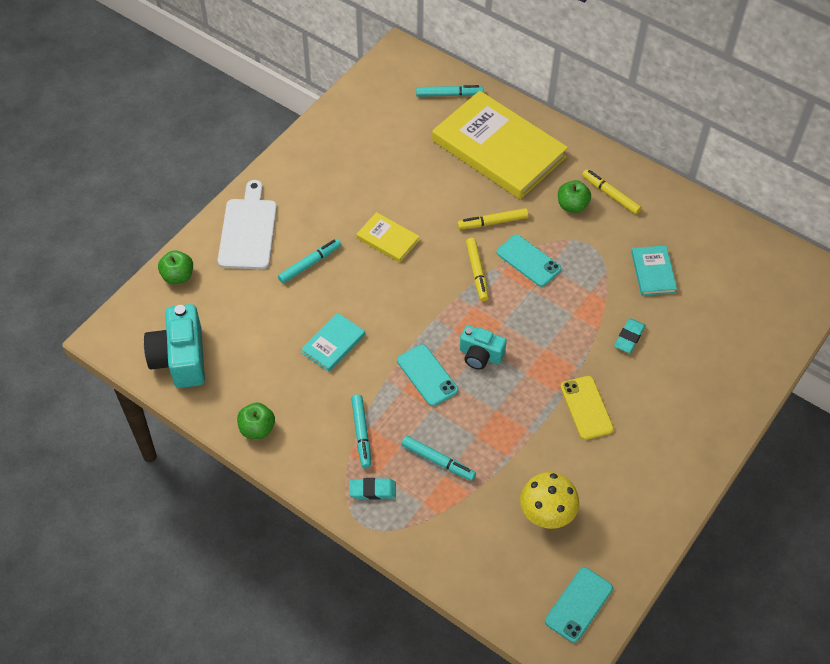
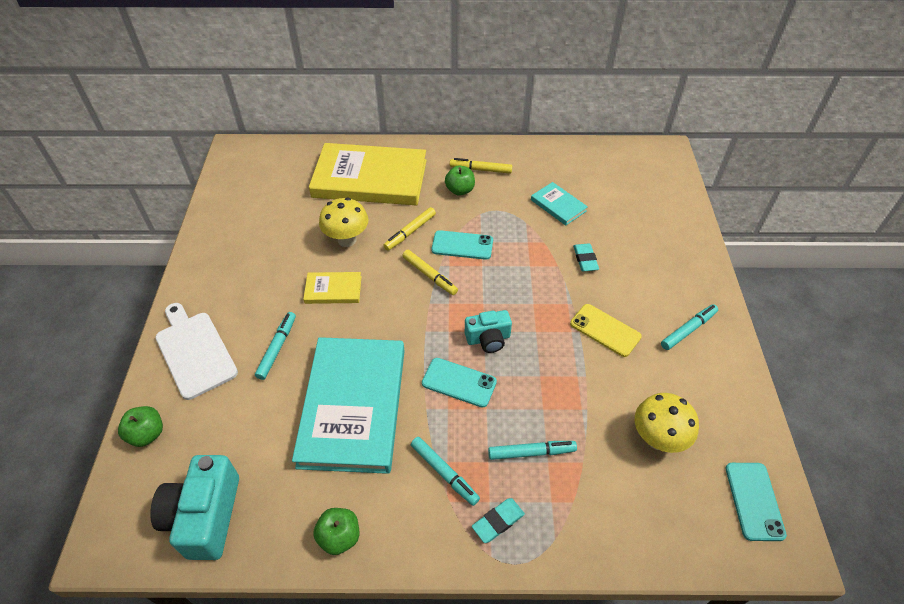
camera: 35 degrees left, 5 degrees down
(180, 358) = (205, 516): turquoise camera -> turquoise camera turned 45 degrees clockwise
(333, 344) = (353, 406): turquoise book -> turquoise book, size x2.26
(432, 199) = (347, 240): none -> yellow mushroom
(448, 94) = (298, 160): turquoise marker -> turquoise marker (688, 330)

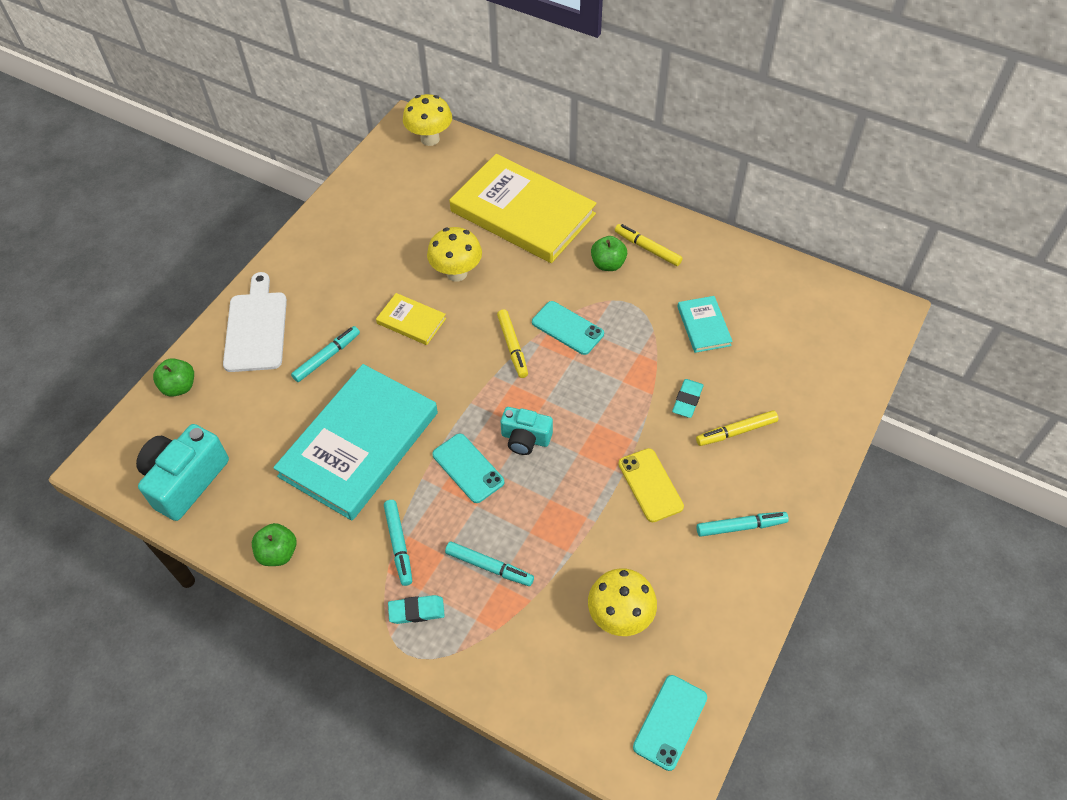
camera: 30 degrees right, 5 degrees up
(259, 153) = (430, 139): none -> yellow mushroom
(410, 232) = (524, 291): yellow marker -> yellow marker (737, 431)

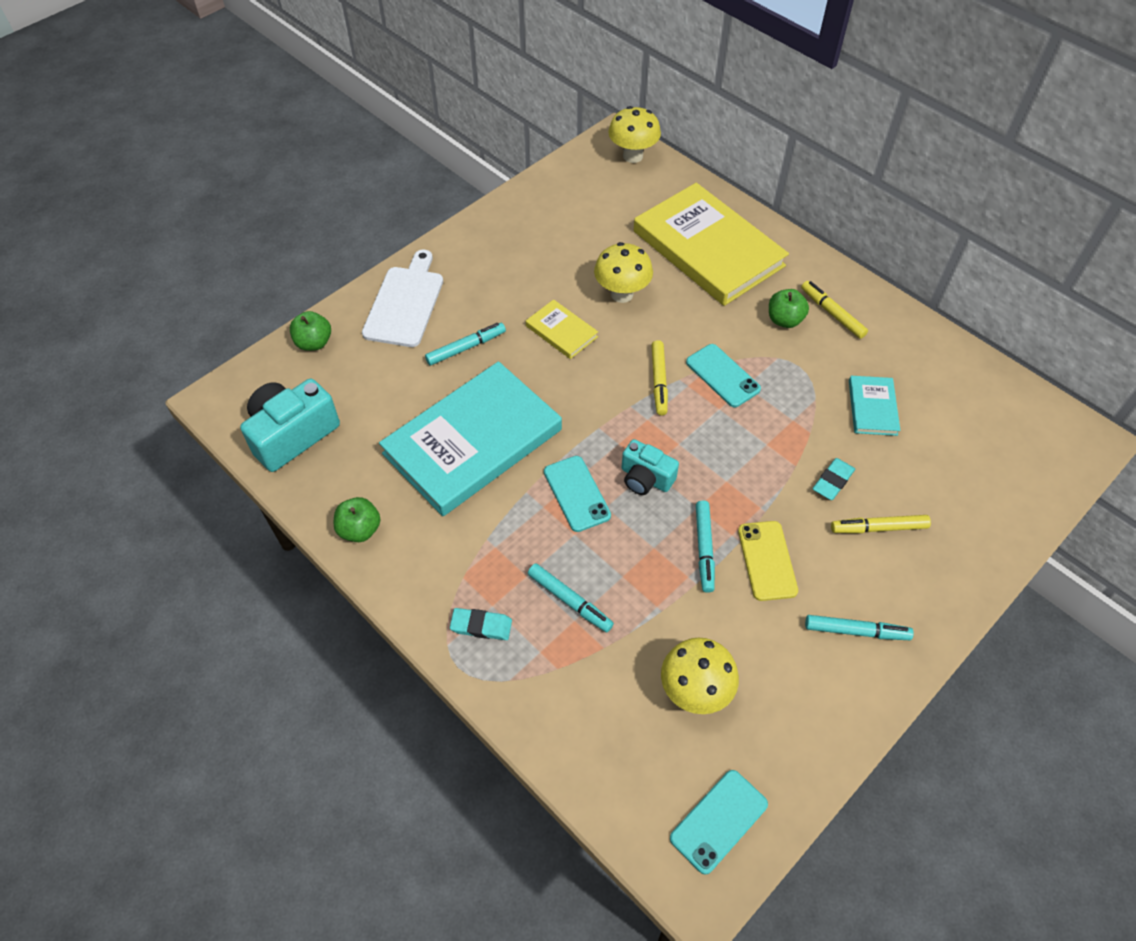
camera: 15 degrees right, 0 degrees up
(399, 544) = (483, 552): turquoise marker -> turquoise marker (704, 548)

